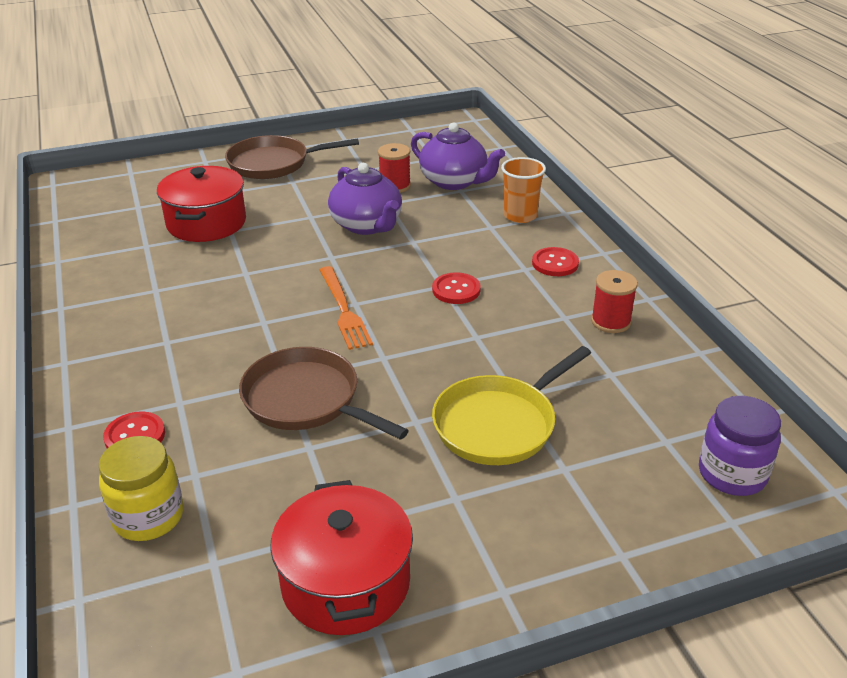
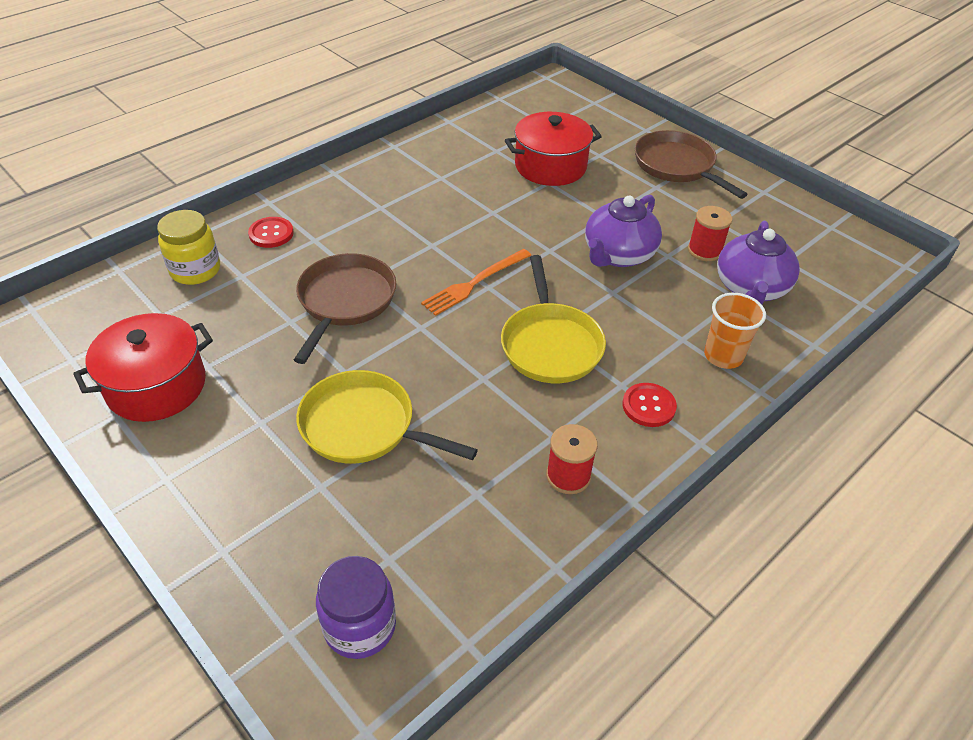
camera: 65 degrees right, 10 degrees up
(456, 290) = (550, 344): red button -> yellow pan

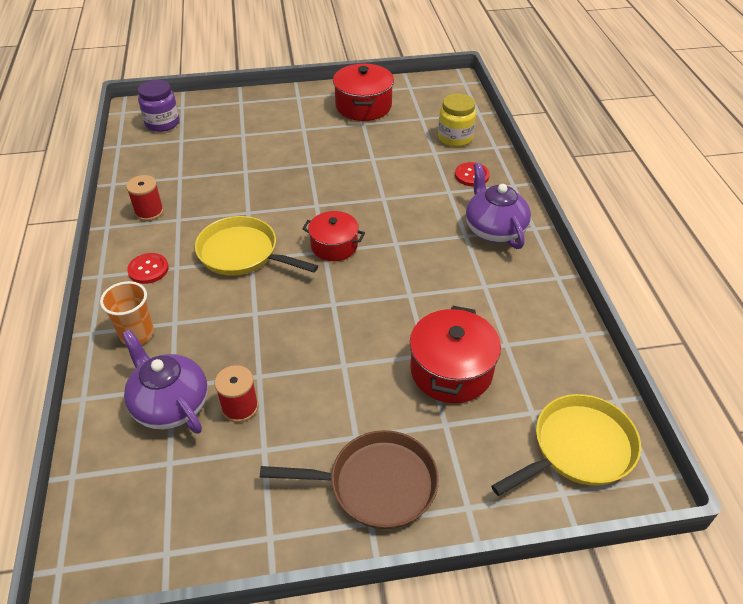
camera: 125 degrees right, 0 degrees up
(345, 301) = (370, 184): brown pan -> none
(364, 426) = (263, 158): yellow pan -> yellow pan (578, 448)
(474, 283) = (334, 246): orange fork -> red pot
(618, 255) = (290, 342): purple teapot -> purple teapot (494, 229)

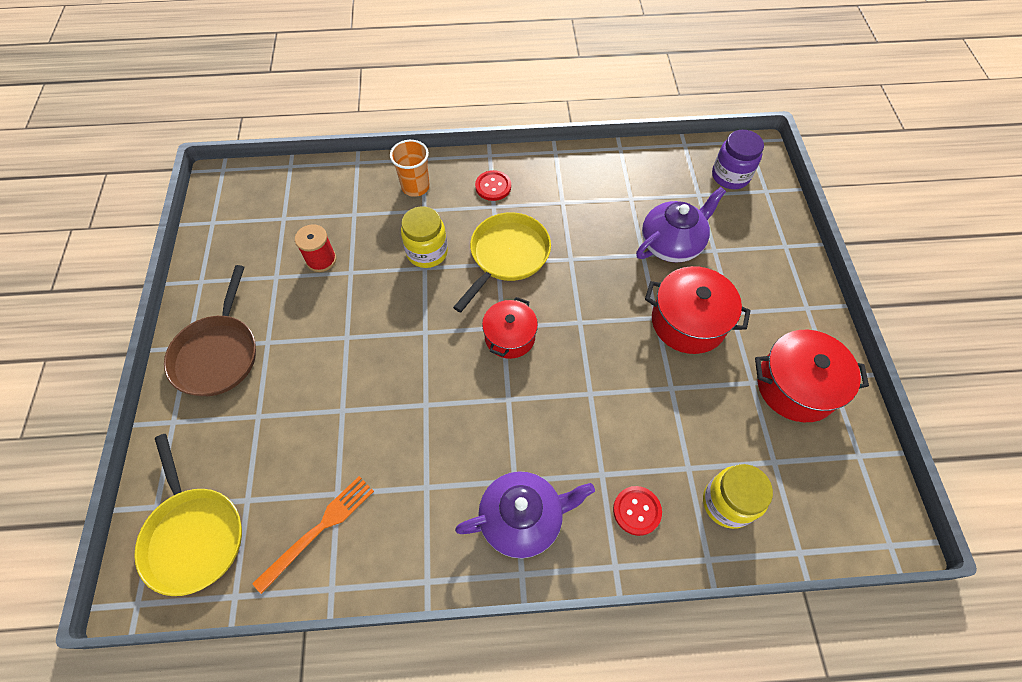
camera: 95 degrees right, 15 degrees up
(149, 212) = (575, 179): red spool -> none
(170, 404) = (336, 214): purple teapot -> purple teapot (672, 244)
(234, 313) = (427, 252): none -> yellow jar
(451, 370) = (316, 431): red pot -> red pot (688, 322)
(541, 351) = (319, 529): none -> orange fork

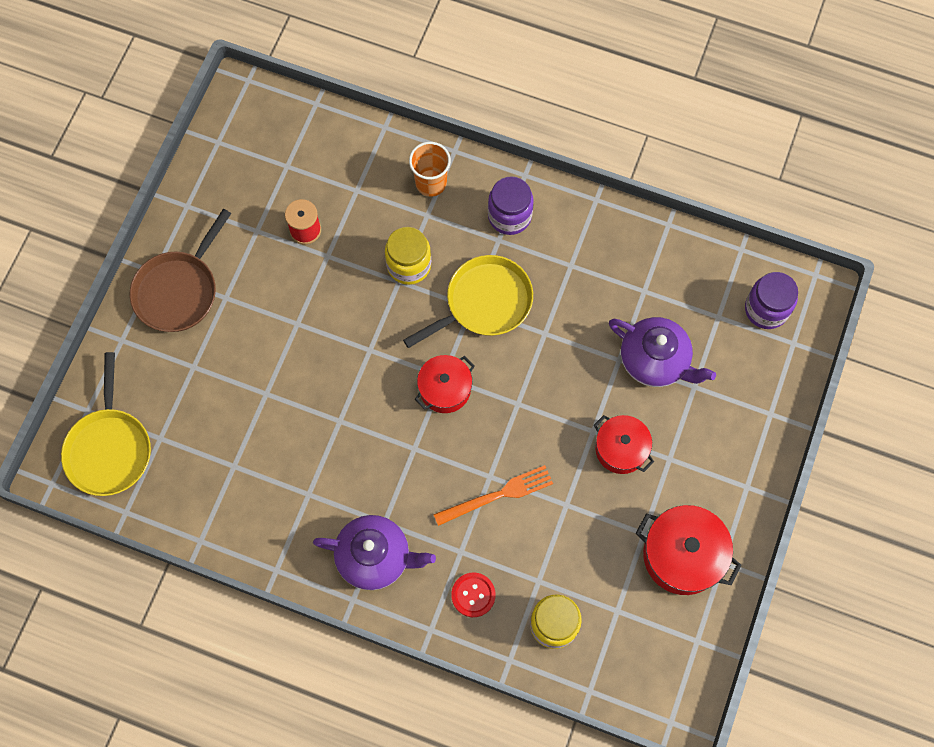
camera: 25 degrees right, 10 degrees up
(319, 529) = (208, 489): orange fork -> orange fork (497, 495)
(493, 186) = (509, 216): red button -> purple jar
(672, 244) = (655, 361): purple teapot -> purple teapot turned 45 degrees clockwise
(688, 322) = (621, 449): red pot -> red pot, size x0.67

